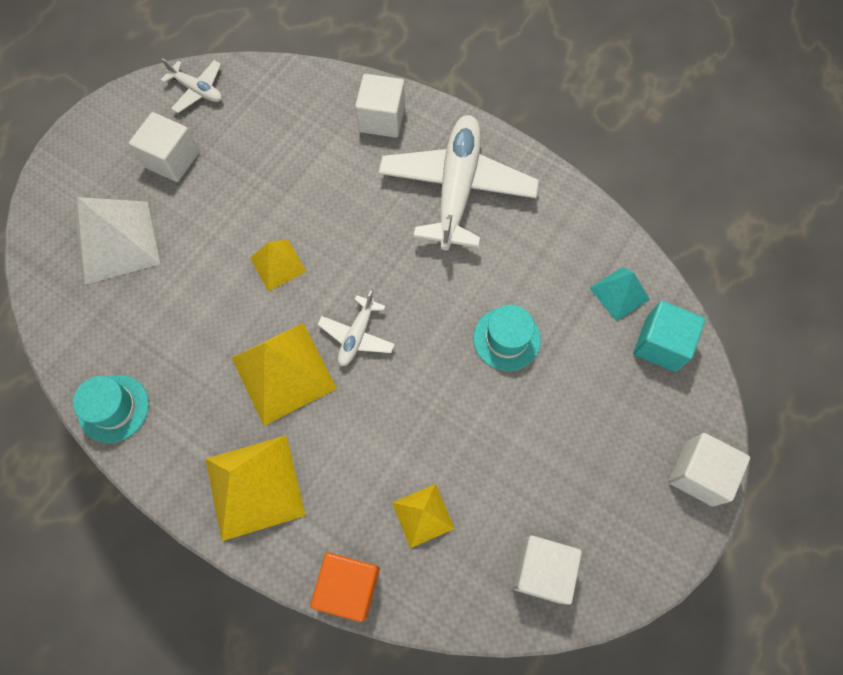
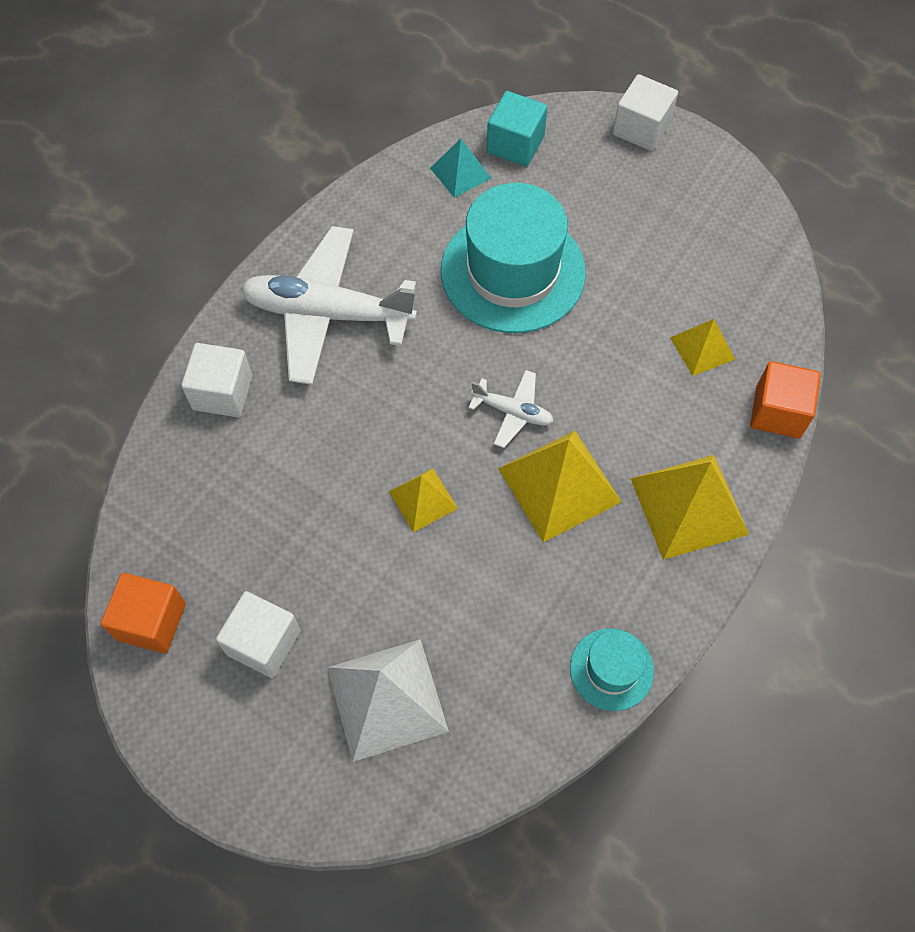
camera: 90 degrees left, 5 degrees down
(197, 90) = (151, 621): white plane -> orange cube
(507, 339) = (513, 271): turquoise hat -> turquoise hat, size x2.04
(541, 570) = (742, 252): white cube -> none

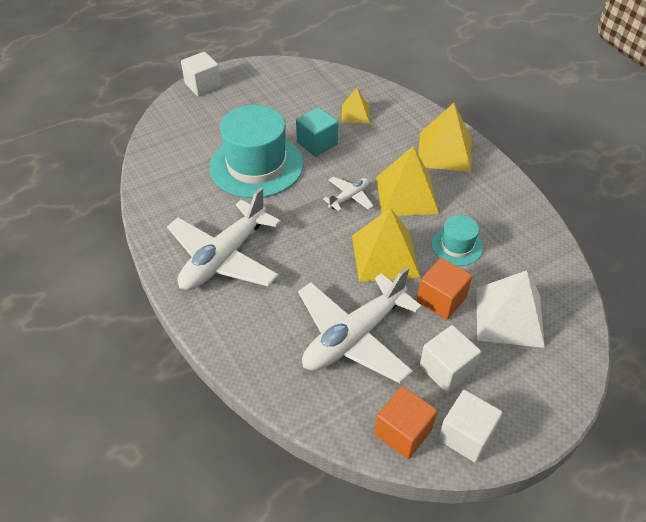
camera: 65 degrees left, 15 degrees down
(222, 392) = (246, 333): white cube -> white cube (466, 435)
(268, 514) = (354, 336): none -> white plane
(423, 499) = (385, 256): yellow pyramid -> yellow pyramid, size x1.78
(460, 173) = (170, 163): turquoise pyramid -> none
(515, 144) = (170, 134): turquoise cube -> turquoise cube (317, 143)
(611, 669) = (526, 213): turquoise hat -> turquoise hat (457, 246)
(778, 412) = (408, 103): orange cube -> orange cube (441, 299)

